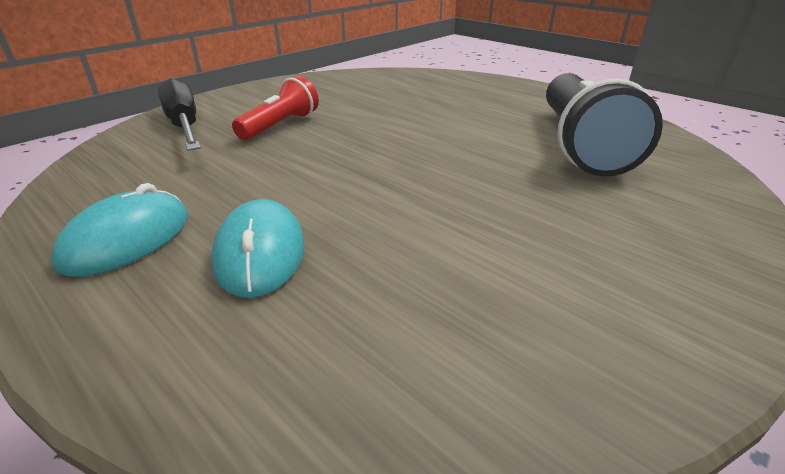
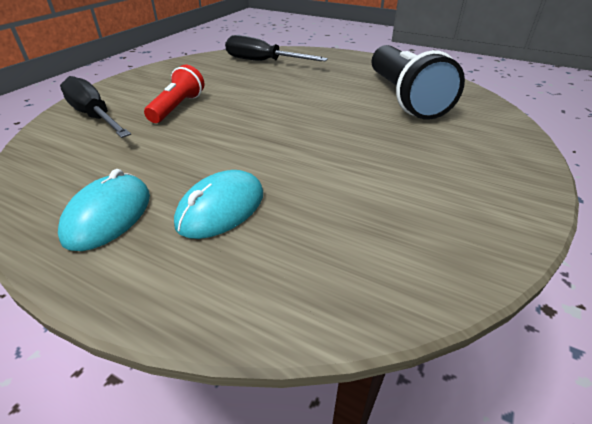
camera: 15 degrees left, 5 degrees up
(260, 253) = (221, 208): turquoise mouse -> turquoise mouse turned 60 degrees clockwise
(410, 84) = (263, 62): none -> black screwdriver

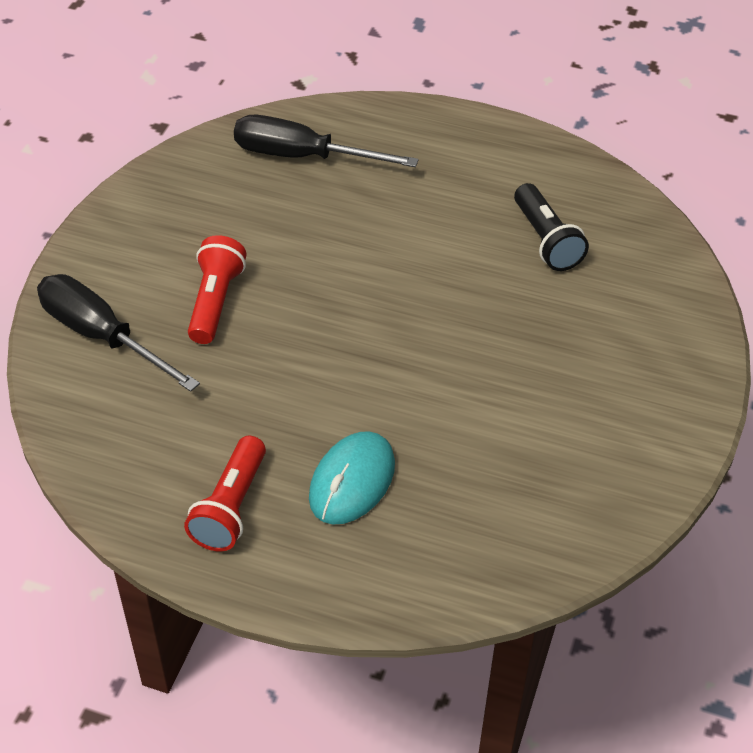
camera: 10 degrees left, 10 degrees up
(108, 215) = (231, 507): turquoise mouse -> red flashlight
(404, 98) = (546, 240): black flashlight -> black flashlight, size x0.57

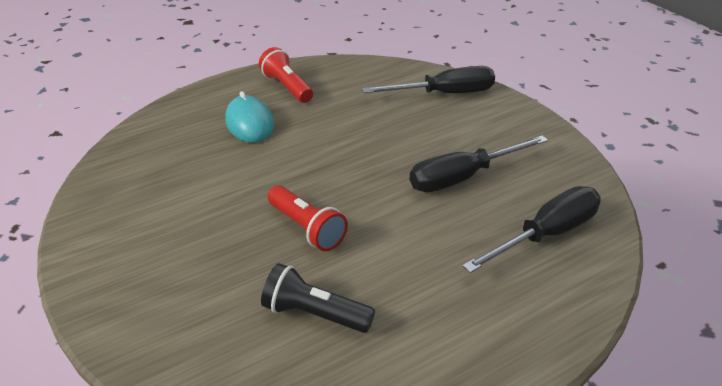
camera: 130 degrees right, 10 degrees down
(215, 302) = (429, 136): red flashlight -> red flashlight (307, 228)
(270, 241) = (463, 177): none -> black screwdriver

